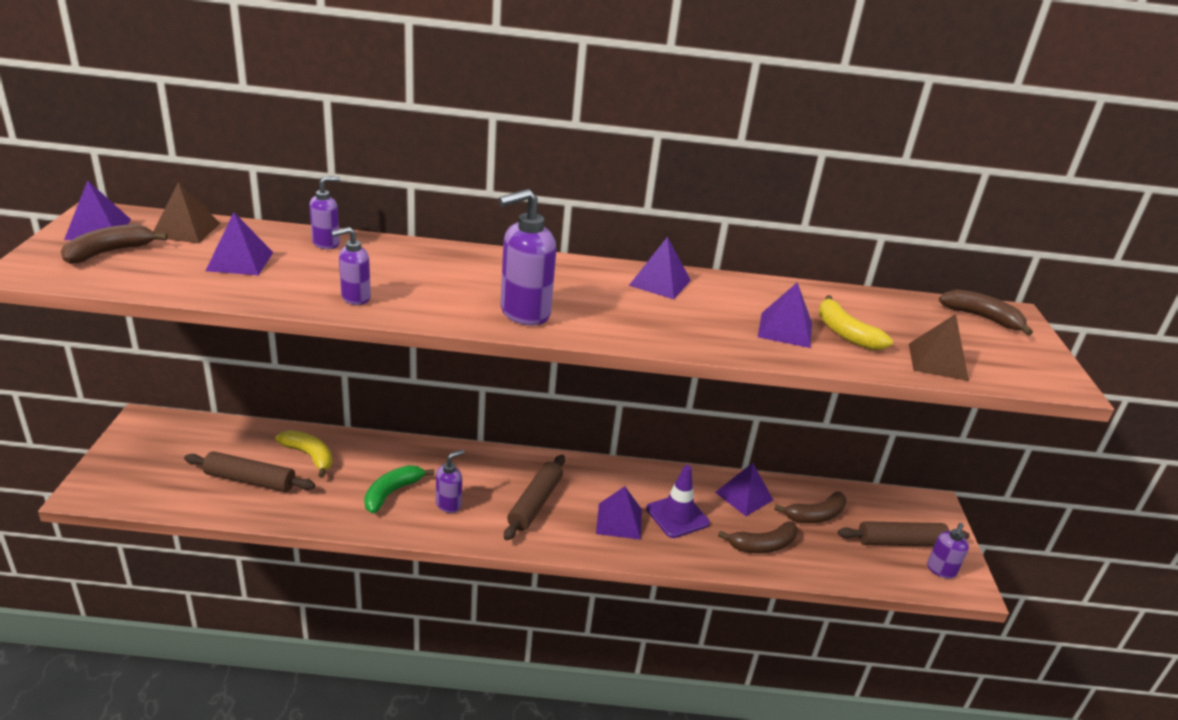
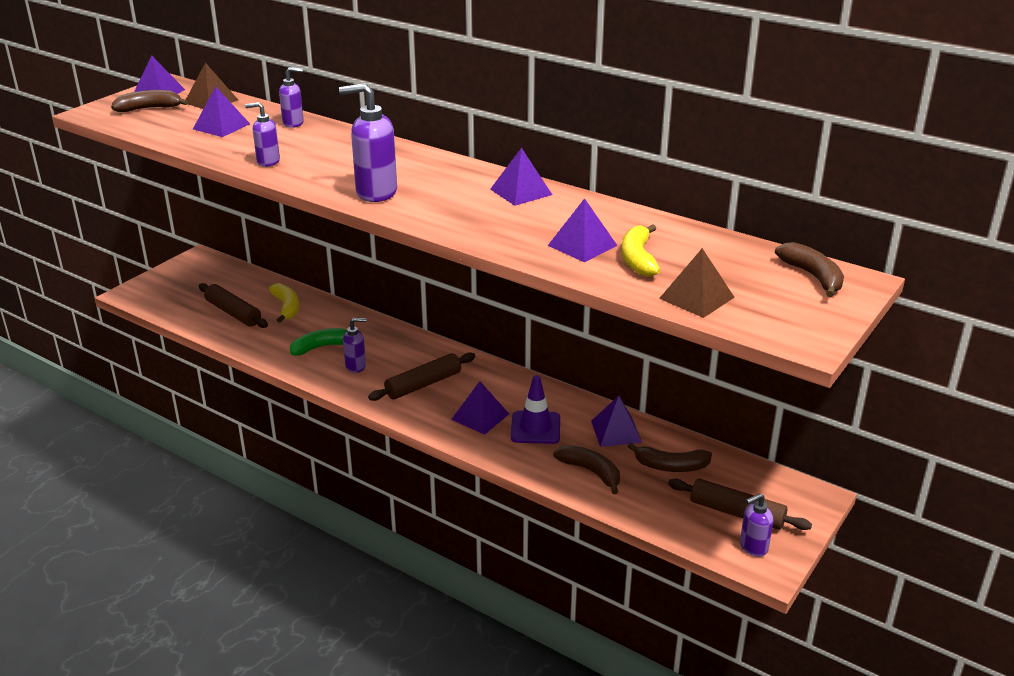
camera: 35 degrees right, 0 degrees up
(762, 545) = (591, 472): brown banana -> brown banana turned 150 degrees counterclockwise

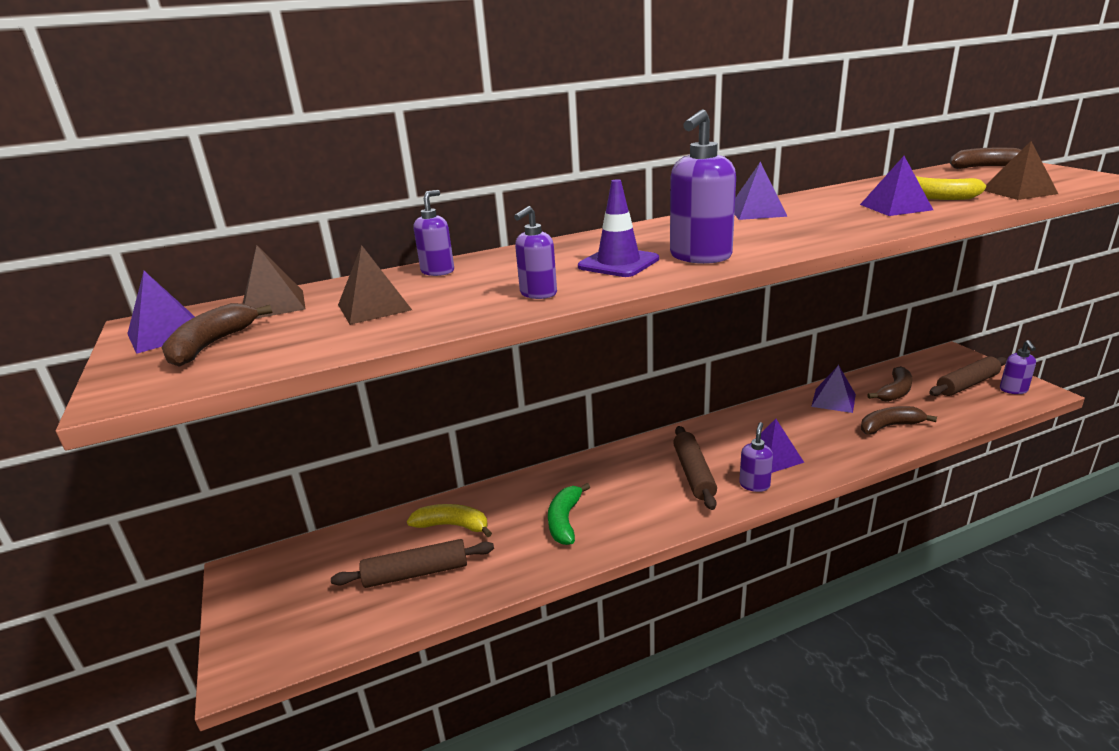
camera: 55 degrees left, 5 degrees down
(221, 126) = (374, 307): purple pyramid -> brown pyramid
(356, 366) = (625, 507): purple soap dispenser -> purple soap dispenser (754, 485)
(535, 428) = (808, 434): purple traffic cone -> purple traffic cone (618, 263)

